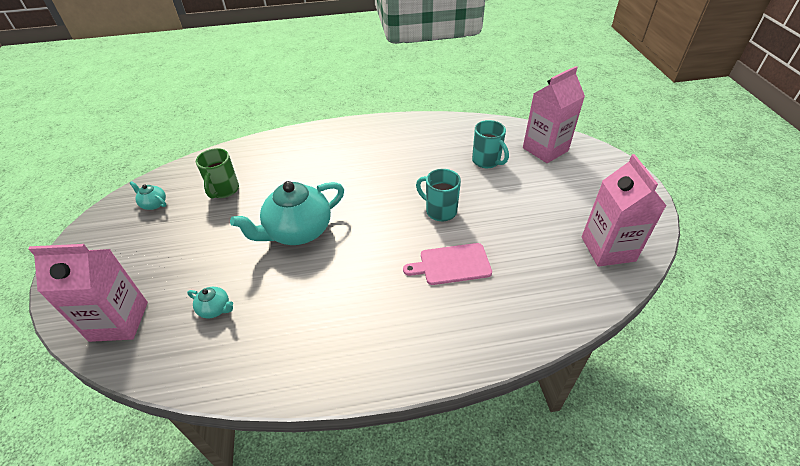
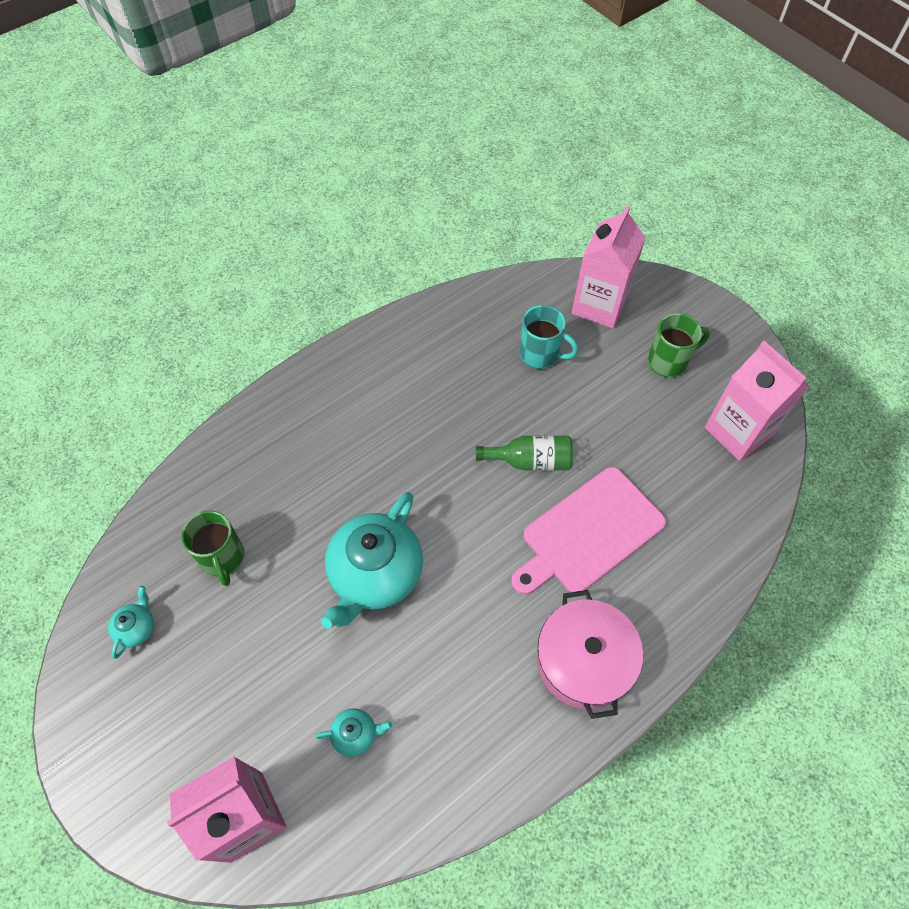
camera: 30 degrees left, 15 degrees up
(153, 204) = (136, 628): turquoise teapot -> turquoise teapot turned 105 degrees clockwise
(393, 337) = (583, 660): none -> pink pot
(440, 211) = (530, 461): turquoise mug -> green bottle
(452, 264) = (589, 533): pink cutting board -> pink cutting board, size x1.53
(577, 192) = (668, 362): none -> green mug

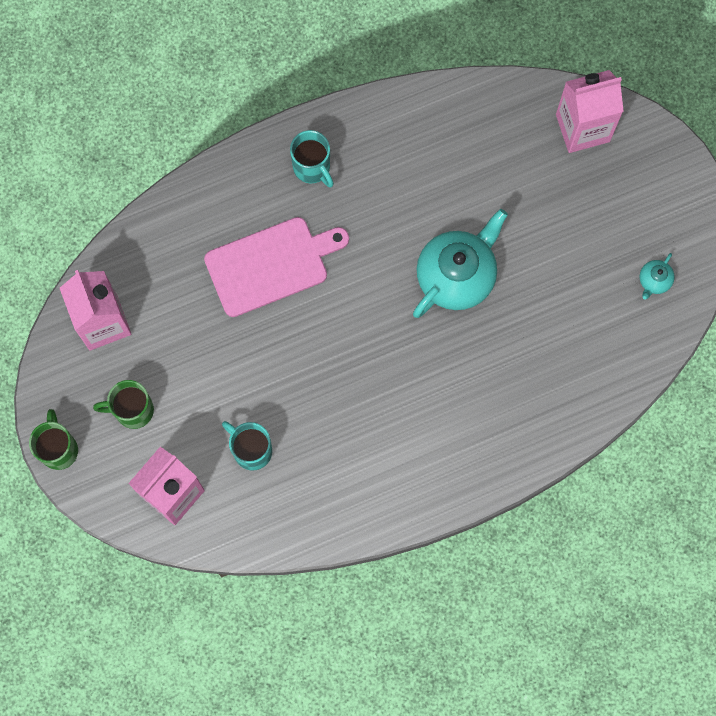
camera: 165 degrees left, 15 degrees up
(223, 558) = (580, 321): green mug -> green mug (59, 449)
(355, 734) = (496, 160): turquoise teapot -> none
(530, 461) = (298, 342): green bottle -> none
(583, 660) = (312, 168): pink pot -> turquoise mug

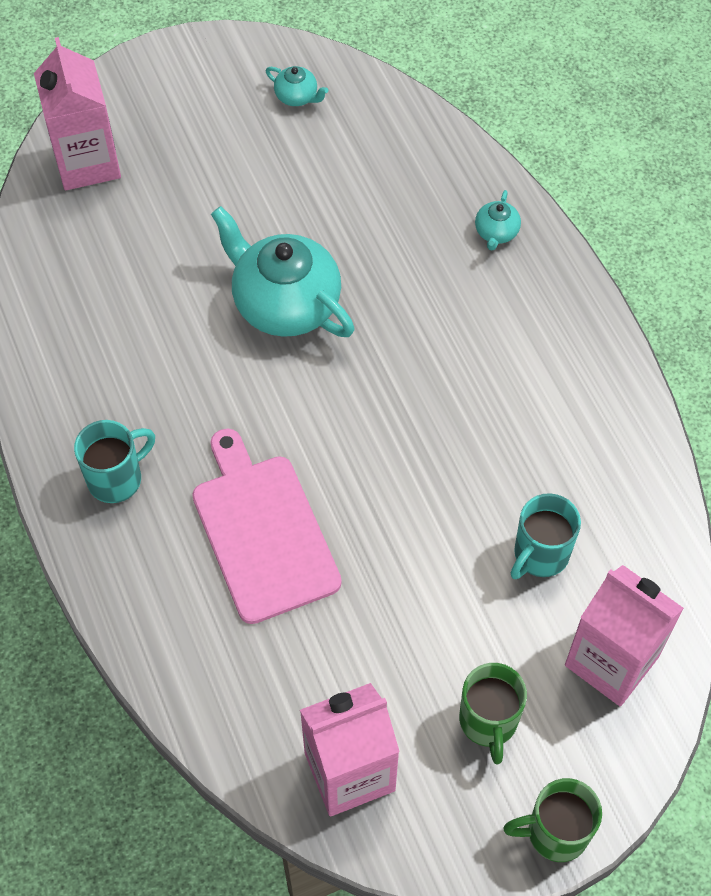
camera: 90 degrees left, 15 degrees down
(524, 432) = (496, 232): none -> turquoise teapot

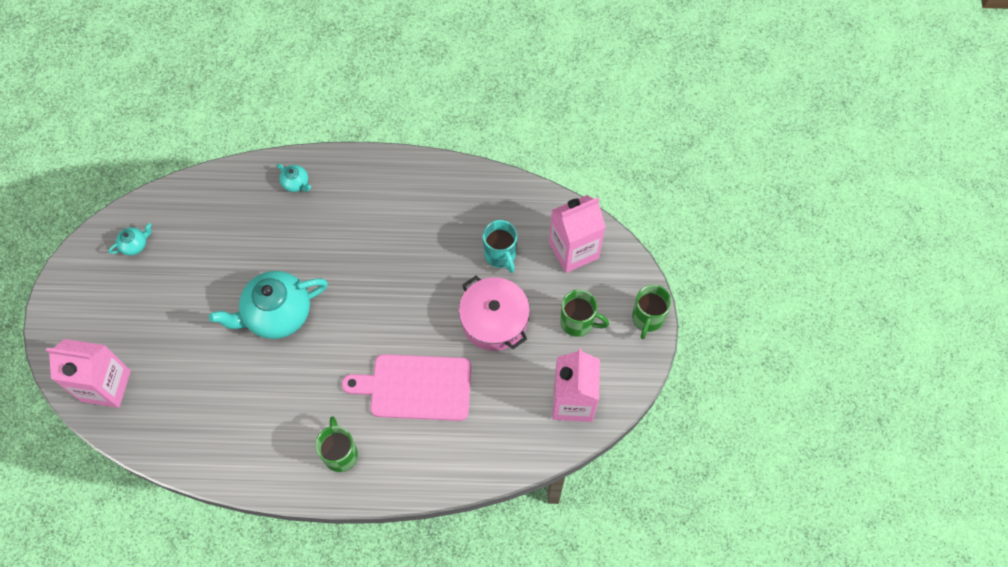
camera: 65 degrees left, 5 degrees up
(117, 478) = (340, 453): turquoise mug -> green mug
(426, 594) = (494, 320): none -> pink pot

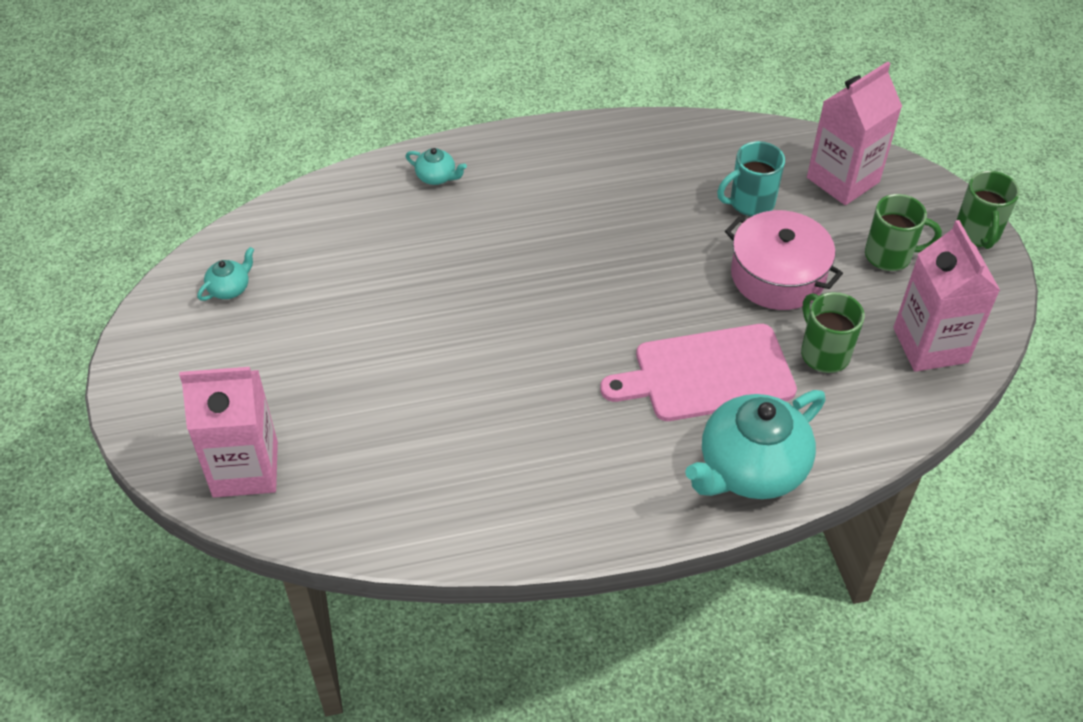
camera: 15 degrees left, 15 degrees down
(277, 314) = (470, 328): turquoise teapot -> turquoise teapot (751, 469)
(340, 453) = (635, 478): green mug -> green mug (823, 353)
(500, 255) = (750, 203): turquoise mug -> turquoise mug turned 105 degrees clockwise

